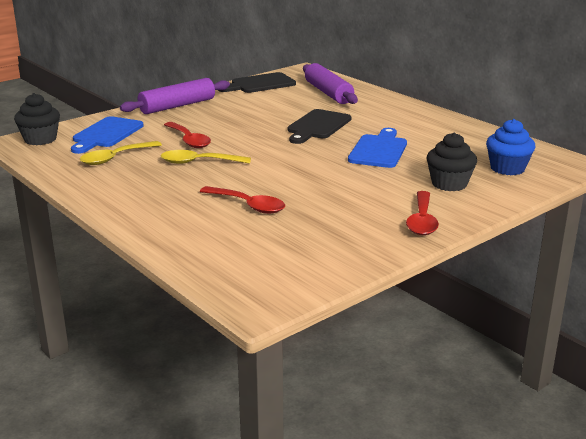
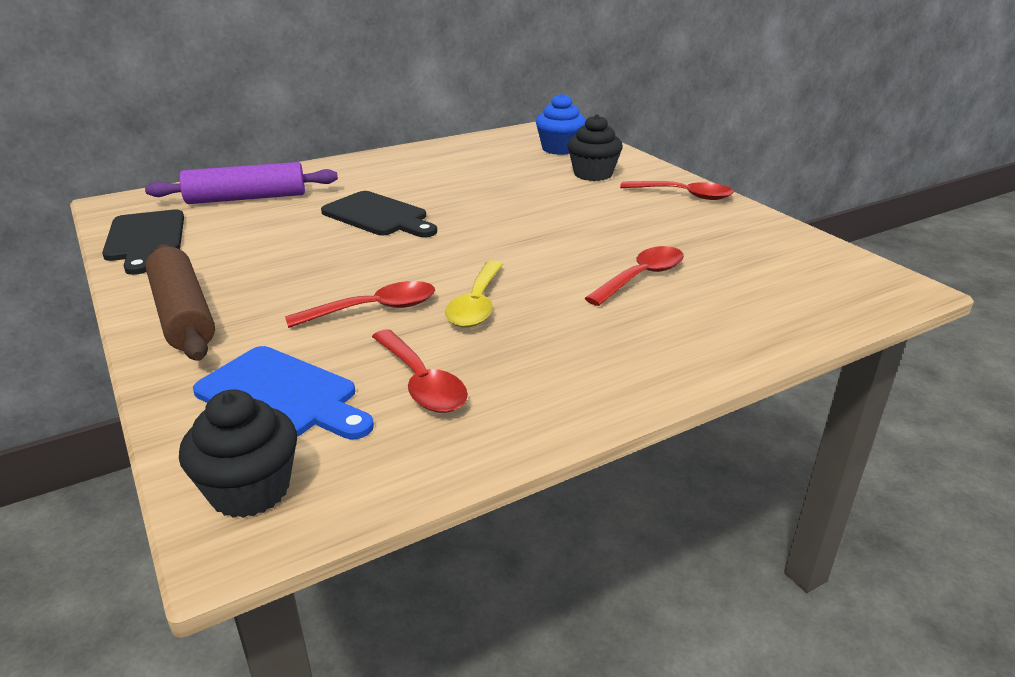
camera: 80 degrees left, 5 degrees up
(115, 158) = (421, 383): yellow spoon -> red spoon
(177, 106) = (183, 315): purple rolling pin -> brown rolling pin
(379, 150) = (484, 192): blue cutting board -> none

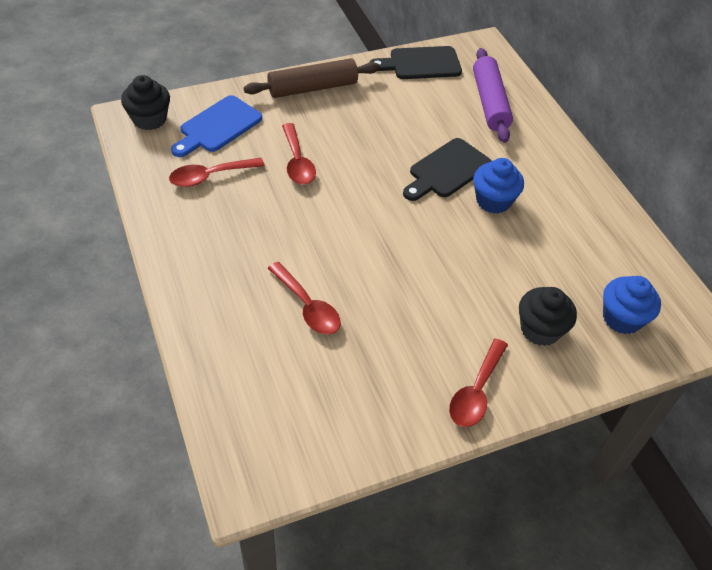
camera: 95 degrees right, 20 degrees up
(425, 193) = (493, 201): none -> blue cupcake
(476, 304) = (290, 209): yellow spoon -> none

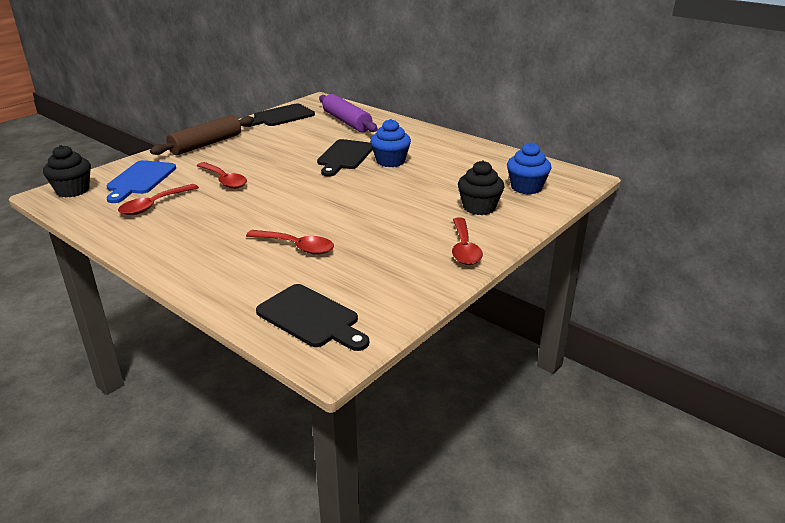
camera: 25 degrees left, 20 degrees down
(261, 422) = (311, 318): none -> black cutting board

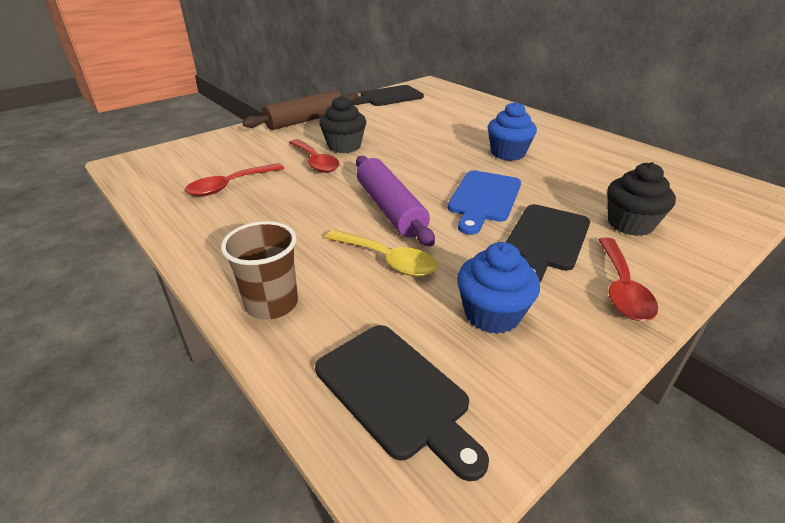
camera: 10 degrees right, 5 degrees up
(73, 190) = (152, 161): black cupcake -> black cupcake (344, 146)
(140, 180) = (225, 154): blue cutting board -> blue cutting board (483, 199)
(215, 281) = (272, 303): none -> brown cup
(297, 247) = (387, 260): red spoon -> yellow spoon
(344, 156) = (454, 144): black cutting board -> black cutting board (546, 240)
(347, 122) = (457, 106): purple rolling pin -> purple rolling pin (390, 209)
(526, 187) = (688, 201): blue cupcake -> blue cupcake (492, 314)

